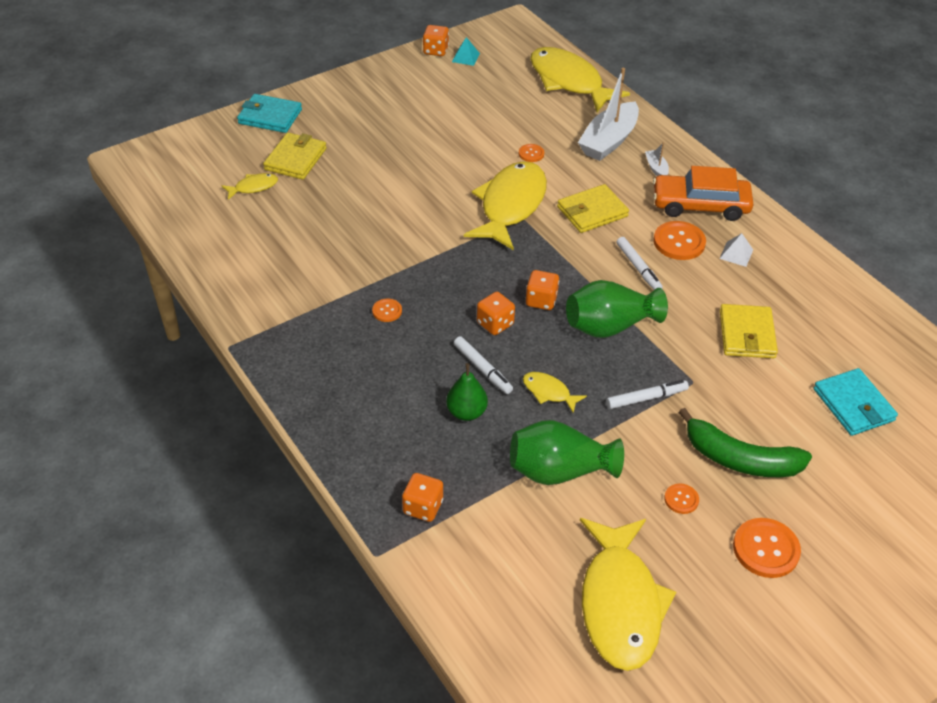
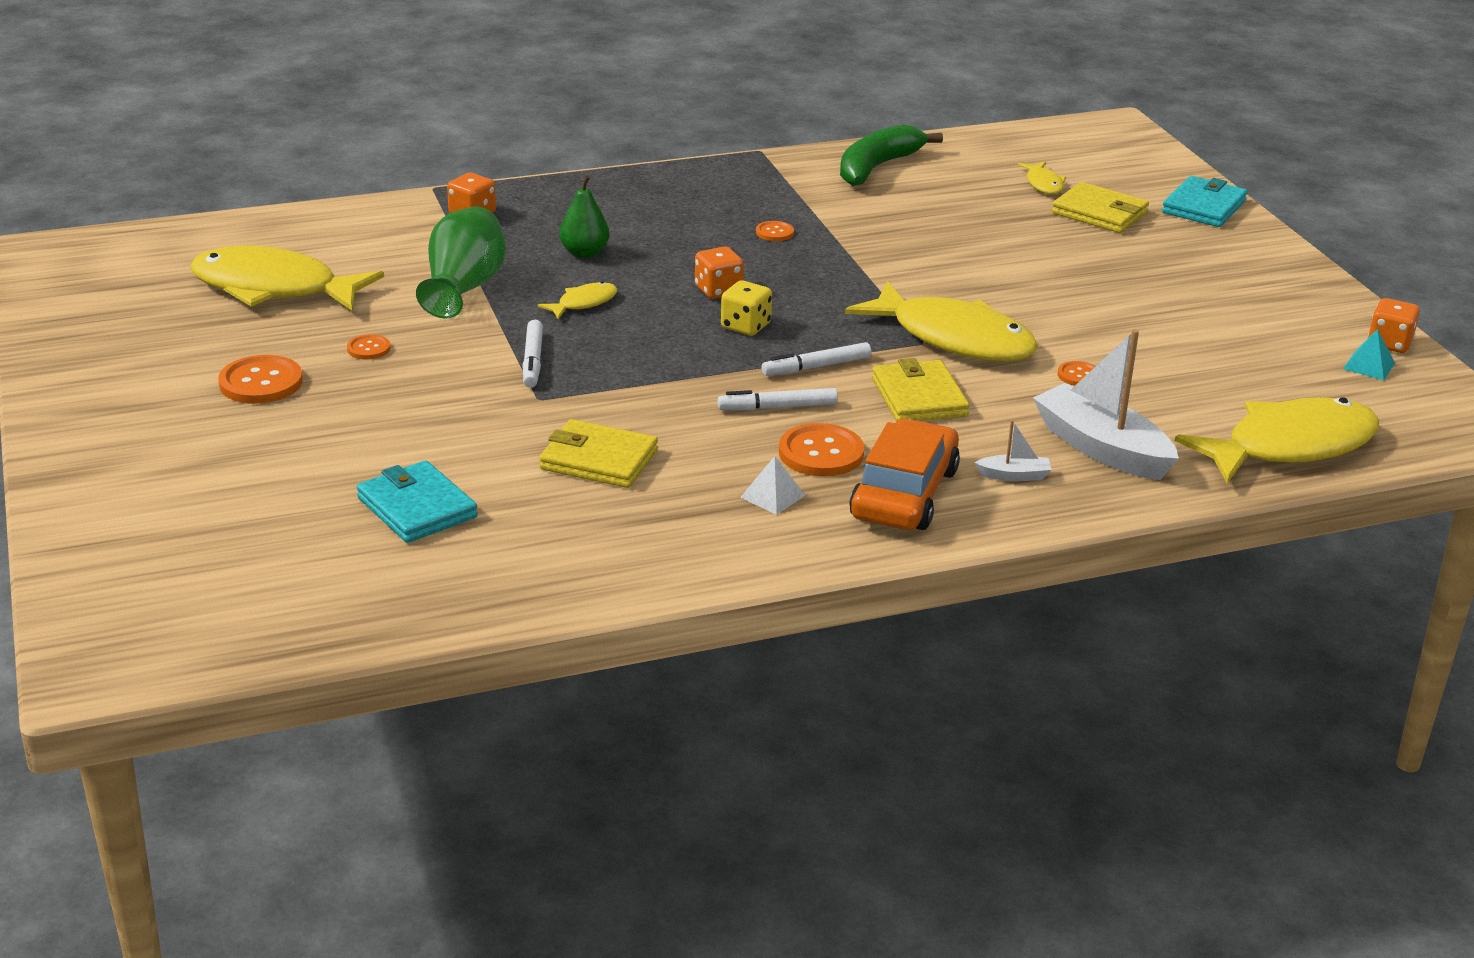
camera: 105 degrees right, 15 degrees down
(482, 369) = (646, 272): white marker -> white marker (816, 367)
(541, 300) = (745, 326): orange dice -> yellow dice
(609, 326) = (672, 362): green vase -> none
(740, 459) = (394, 399): green banana -> green banana (877, 167)
(853, 405) = (417, 508): turquoise wallet -> turquoise wallet turned 60 degrees clockwise

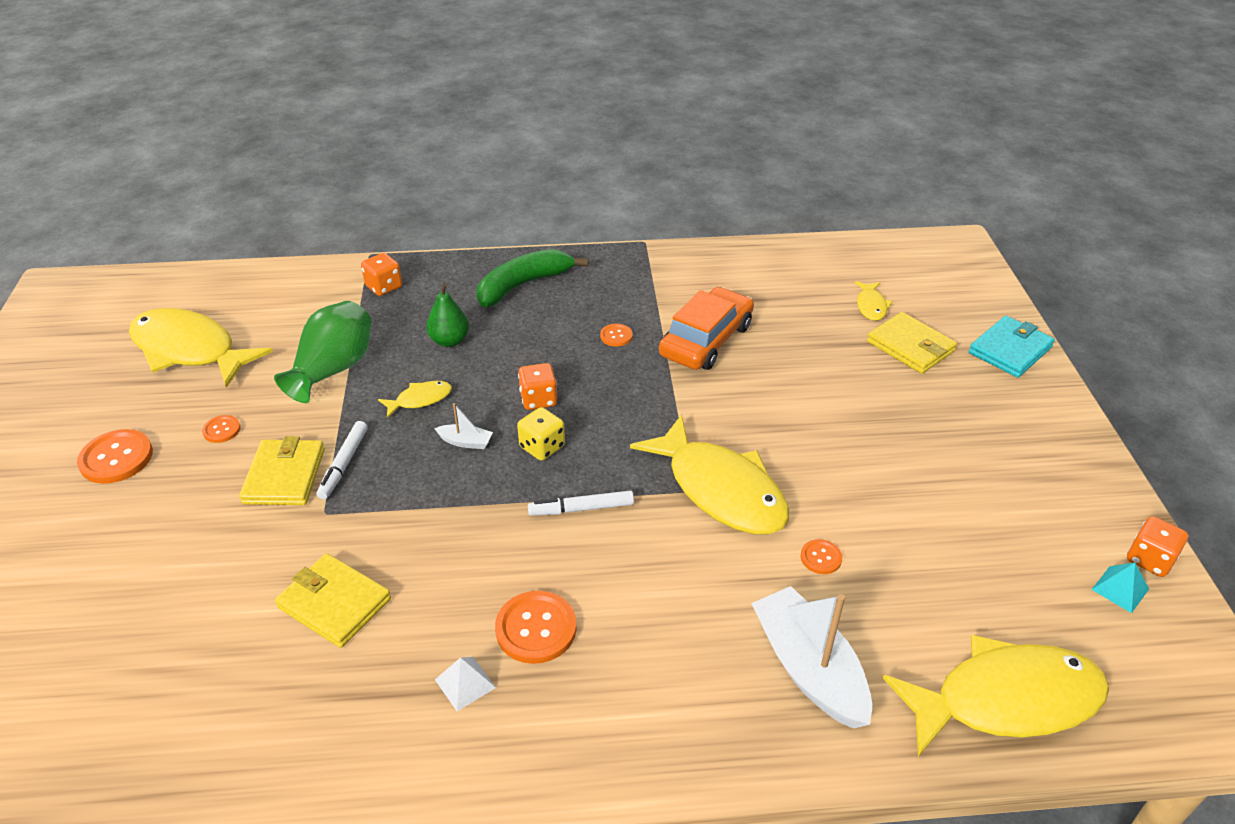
camera: 15 degrees right, 10 degrees up
(417, 508) = (148, 641): turquoise wallet -> none
(777, 407) = (523, 558): white marker -> none
(877, 167) = (734, 270): green banana -> green banana (523, 285)
(904, 494) = (590, 703): orange car -> orange car (706, 340)
(919, 397) = (658, 565): yellow wallet -> yellow wallet (284, 476)
(1014, 475) = (707, 695): white boat -> white boat (465, 442)

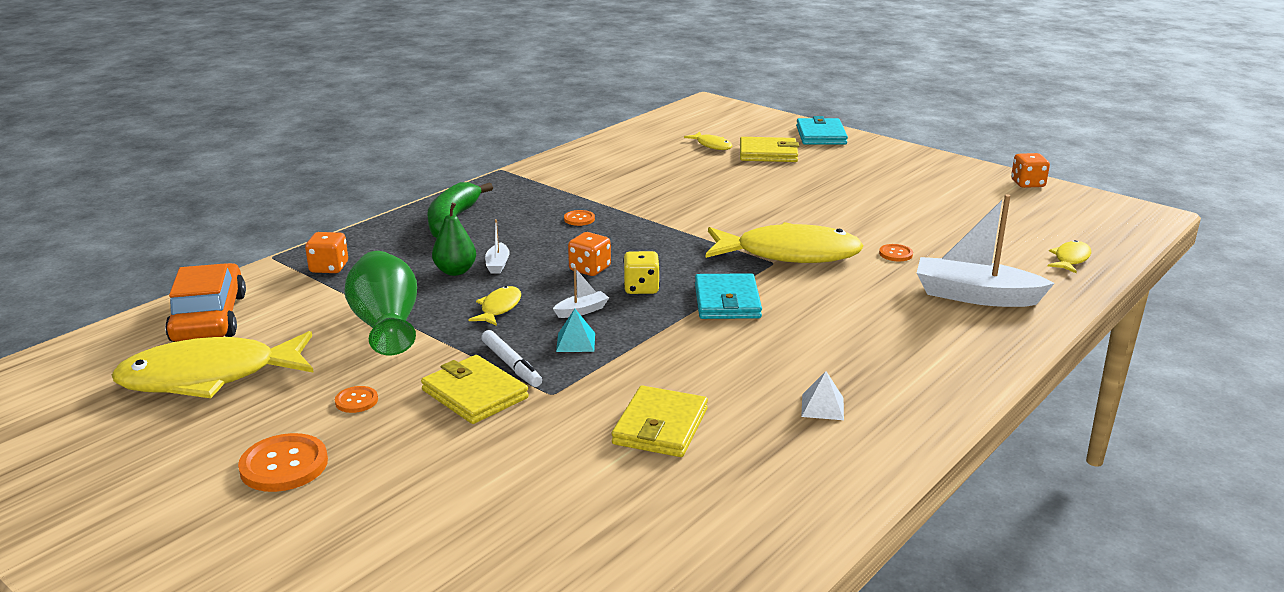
camera: 45 degrees left, 15 degrees down
(334, 603) = (660, 426): yellow wallet -> yellow wallet turned 60 degrees counterclockwise
(485, 352) = (497, 264): none -> white boat
(536, 628) = (812, 362): orange button -> none
(581, 509) = (727, 301): white marker -> turquoise wallet
(706, 340) = (644, 197): orange car -> orange car (209, 318)
(1005, 700) = (1070, 259): yellow fish -> yellow fish, size x0.44
(1120, 589) = (1037, 199): turquoise pyramid -> turquoise pyramid (576, 342)

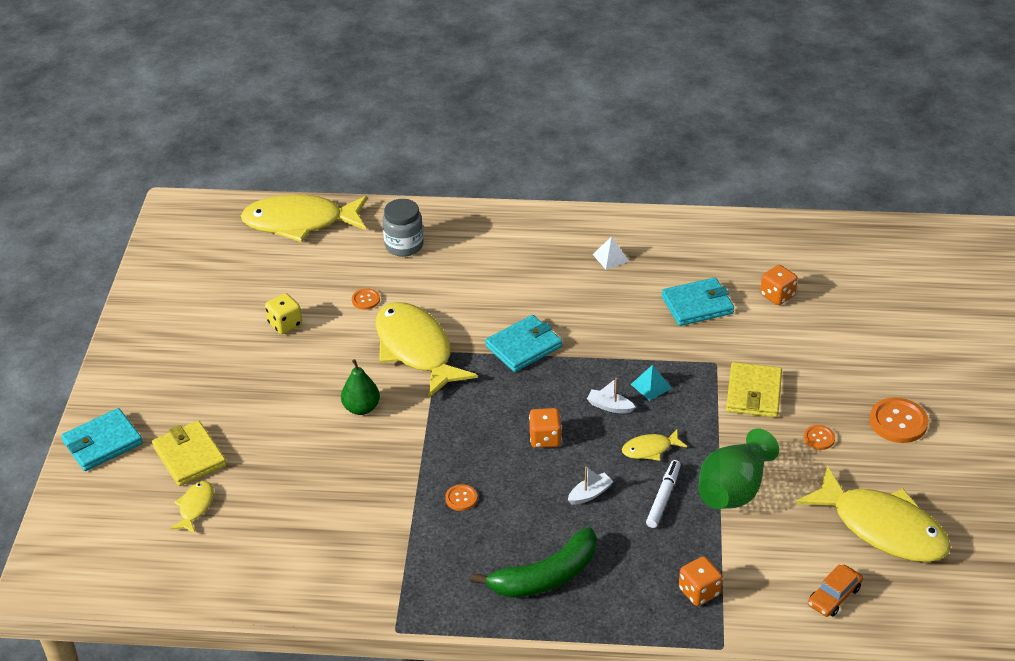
camera: 125 degrees left, 15 degrees up
(209, 318) = (834, 596): orange car -> orange car, size x0.52
(455, 271) = (625, 510): green pear -> green pear (361, 408)
(511, 365) = (708, 398): white marker -> white marker (663, 497)
(641, 288) = (547, 396): yellow dice -> yellow dice (285, 324)
(660, 426) = (697, 305): yellow wallet -> turquoise wallet
(975, 296) = (404, 245): white boat -> grey jar
(1027, 184) = (149, 278): orange dice -> orange dice (777, 295)
(1070, 259) = (300, 222): yellow fish -> yellow fish, size x2.27

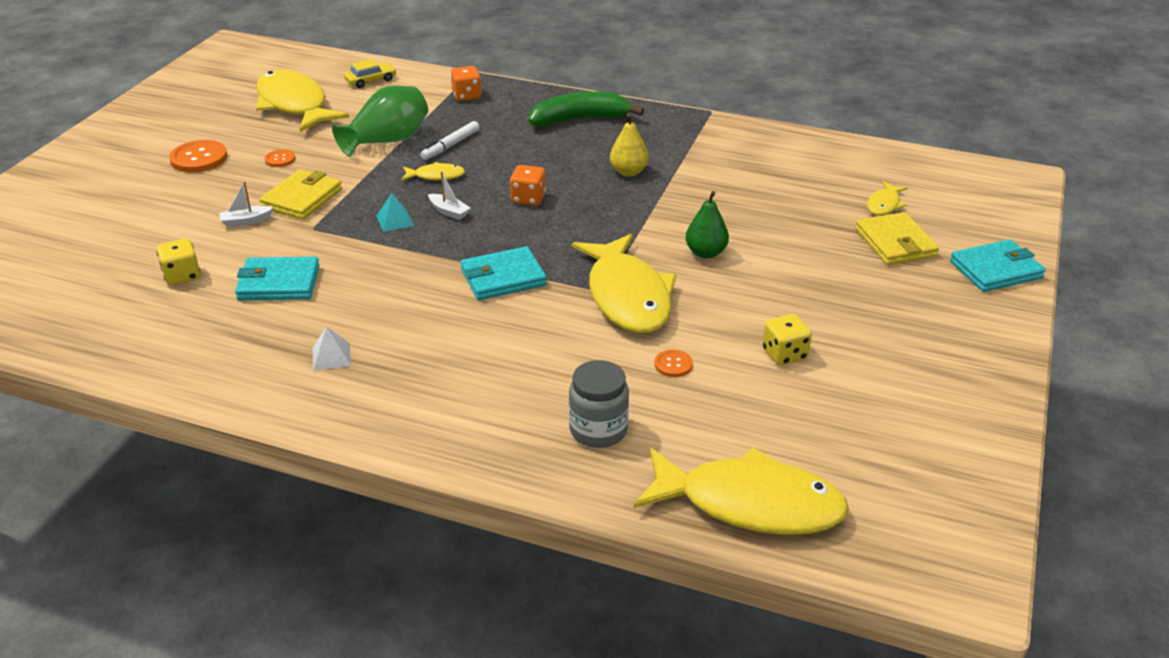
camera: 165 degrees left, 5 degrees down
(461, 498) = (628, 172): orange button -> yellow pear
(590, 494) = (512, 157): white boat -> white boat (246, 221)
(777, 295) = (182, 276): orange dice -> yellow dice
(834, 596) = (370, 80): orange car -> yellow car

